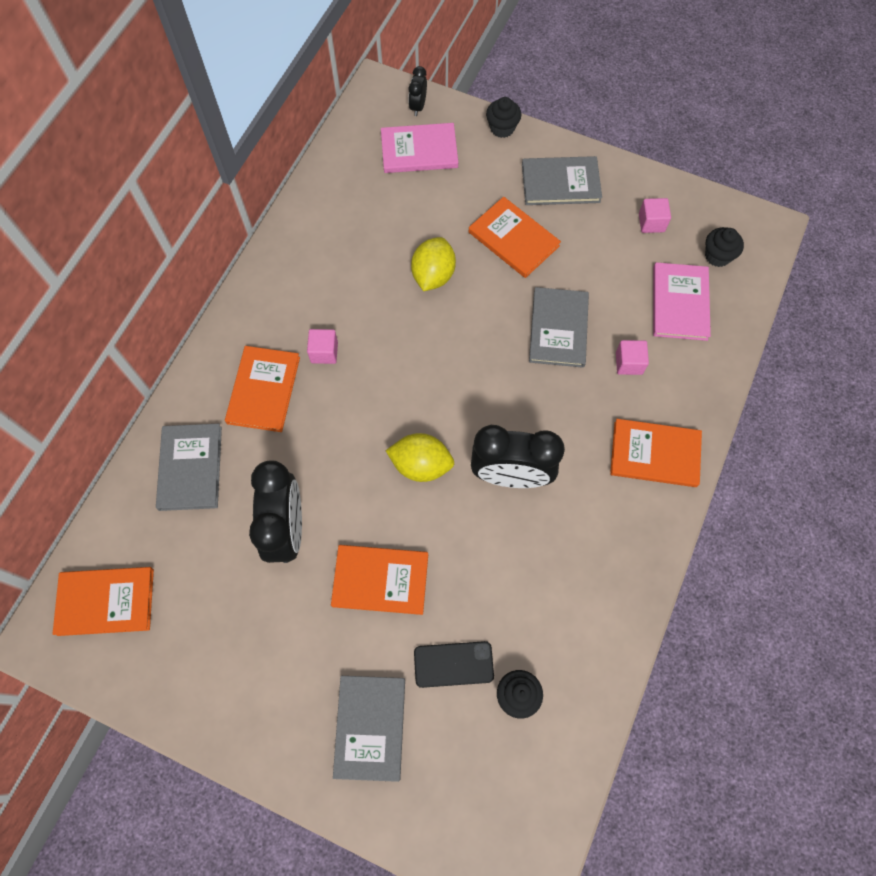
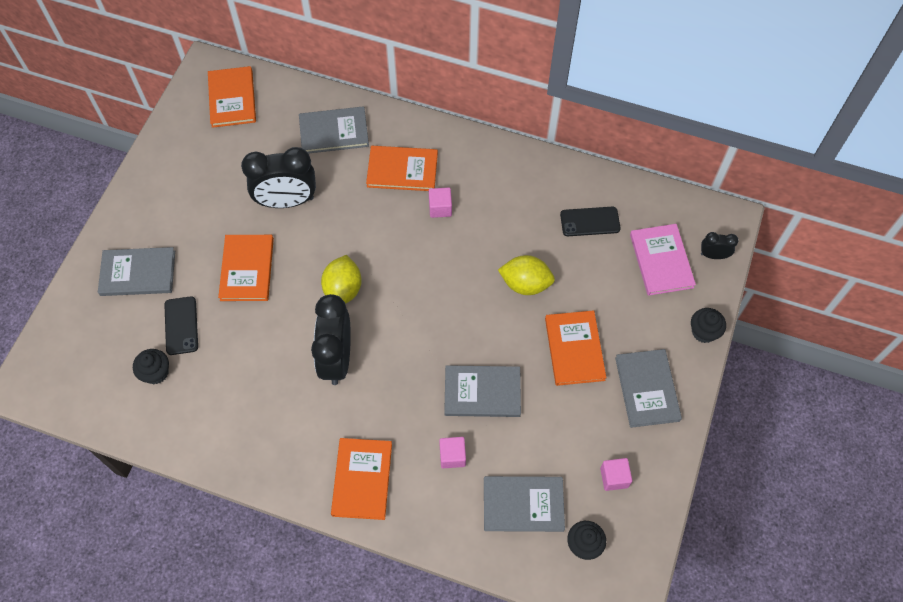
camera: 85 degrees right, 5 degrees down
(363, 206) = (590, 221): none -> black phone
(513, 239) = (574, 349): orange book -> orange book turned 45 degrees counterclockwise
(679, 303) = (523, 504): pink book -> grey book

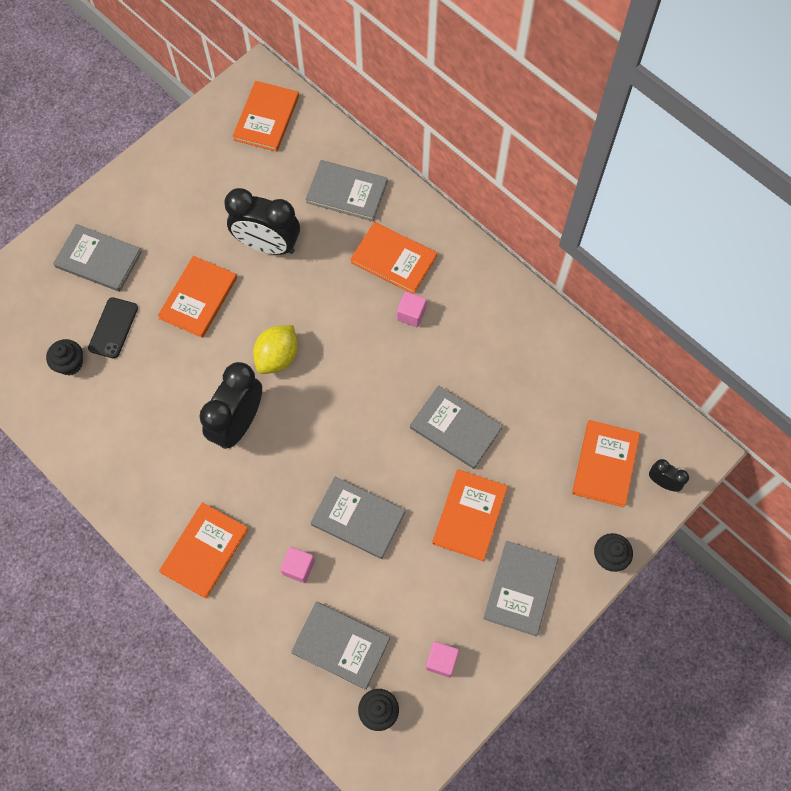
camera: 25 degrees right, 5 degrees up
(525, 284) = (455, 428): yellow lemon -> grey book
(590, 221) = (553, 392): black phone -> none
(661, 261) = (605, 464): pink book -> orange book

